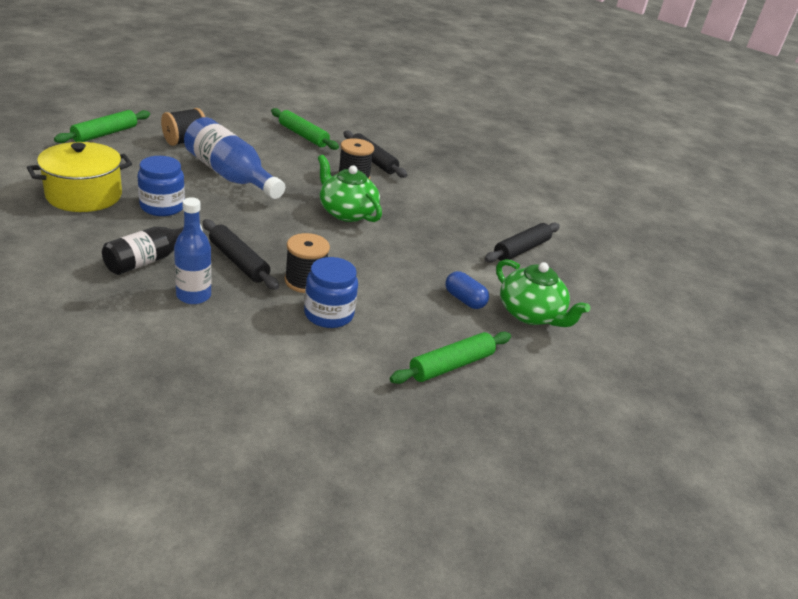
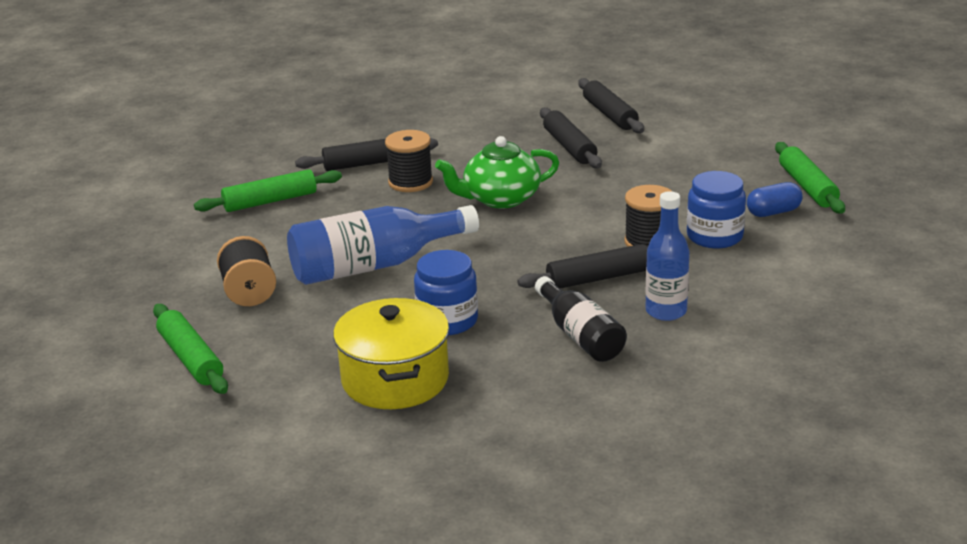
camera: 60 degrees left, 5 degrees down
(449, 235) = (569, 147): none -> black rolling pin
(464, 300) = (699, 161): blue capsule -> blue capsule (773, 212)
(531, 314) = (730, 134): green teapot -> none

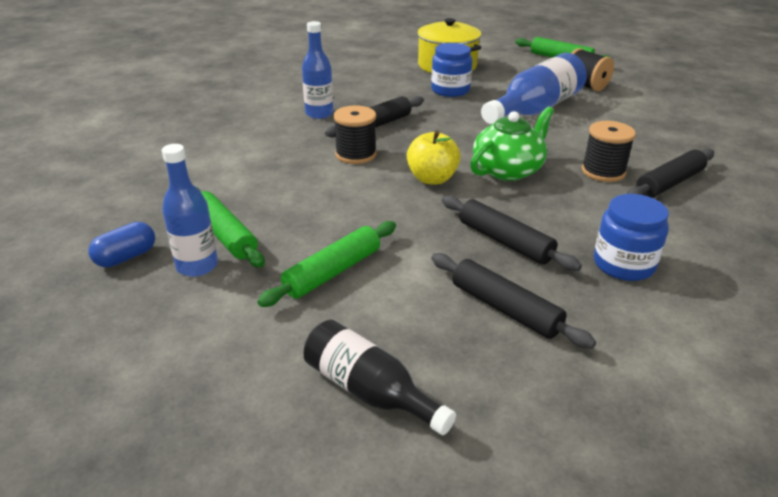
camera: 155 degrees right, 5 degrees up
(270, 201) = (682, 137): green rolling pin -> green rolling pin (332, 272)
(580, 335) = (365, 95): black bottle -> black bottle (369, 391)
(585, 203) = (432, 179): none -> yellow apple
(714, 236) = (304, 168): blue jar -> blue jar (623, 264)
(773, 212) = (257, 199): blue capsule -> blue capsule (126, 257)
(831, 169) = (197, 266): none -> blue bottle

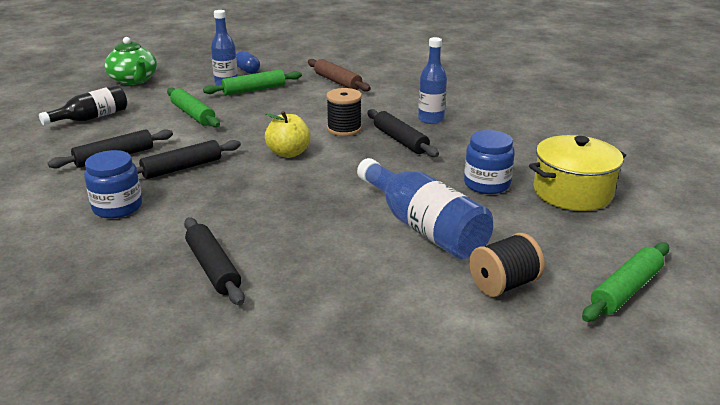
camera: 100 degrees right, 5 degrees down
(196, 172) = (338, 82): none -> brown rolling pin
(508, 170) = (286, 187): green teapot -> green teapot (134, 80)
(603, 171) = (258, 235): black spool -> none

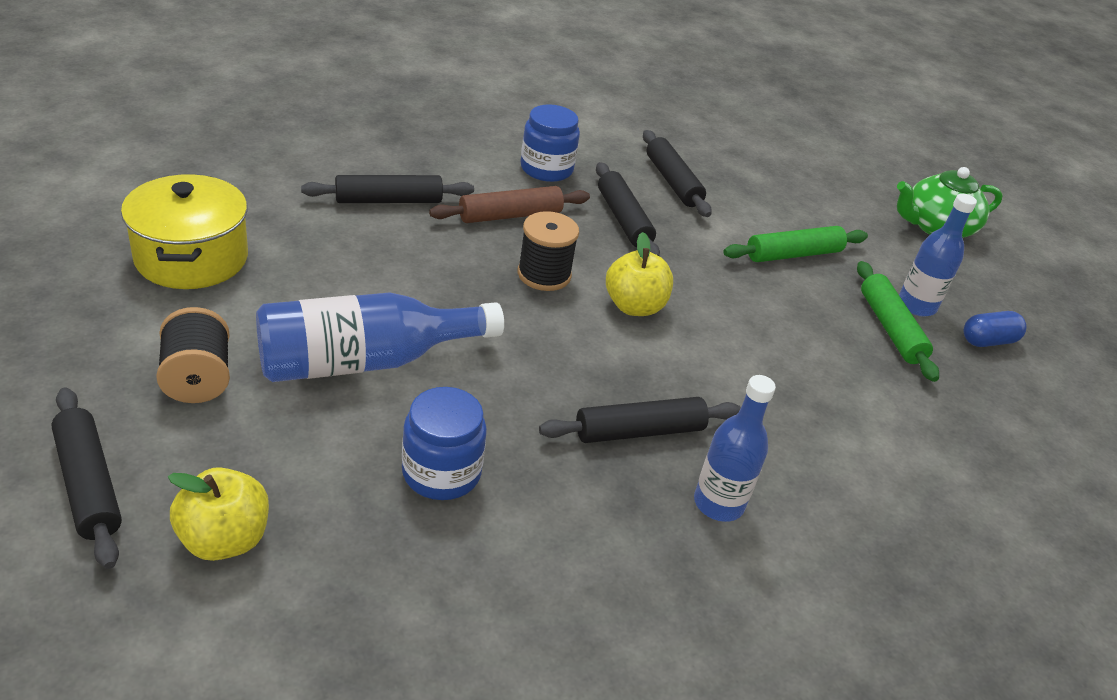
camera: 100 degrees right, 10 degrees up
(91, 118) = (796, 181): black bottle -> none
(338, 82) = (928, 436): brown rolling pin -> brown rolling pin (510, 215)
(344, 129) = (704, 382): black spool -> black spool (544, 274)
(572, 192) = (354, 571): yellow pot -> yellow pot (191, 258)
(601, 232) = (224, 539): none -> yellow apple
(625, 290) = (89, 484): green rolling pin -> black rolling pin

